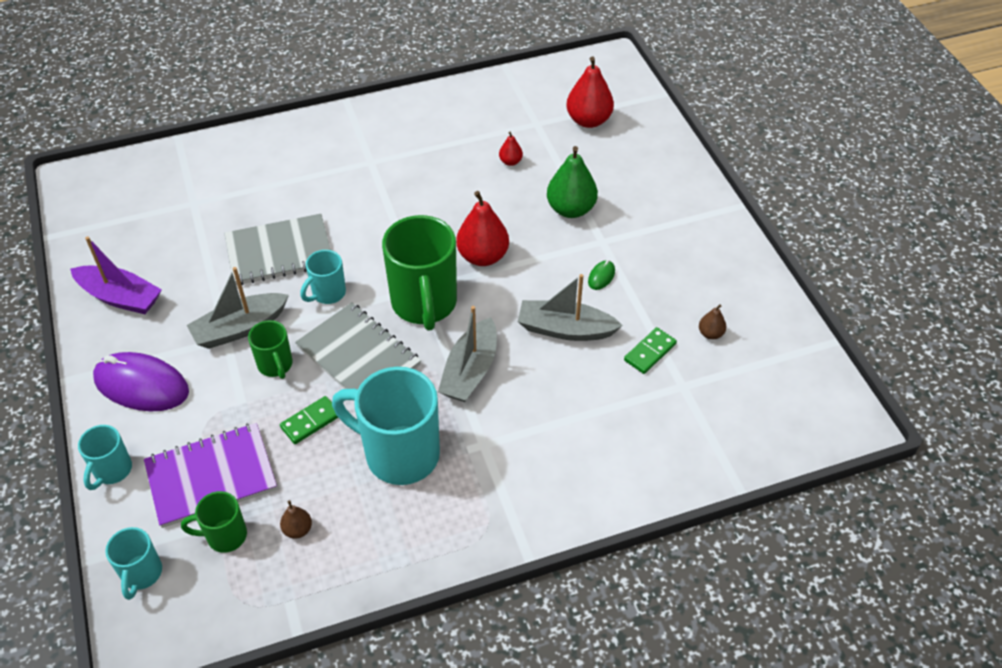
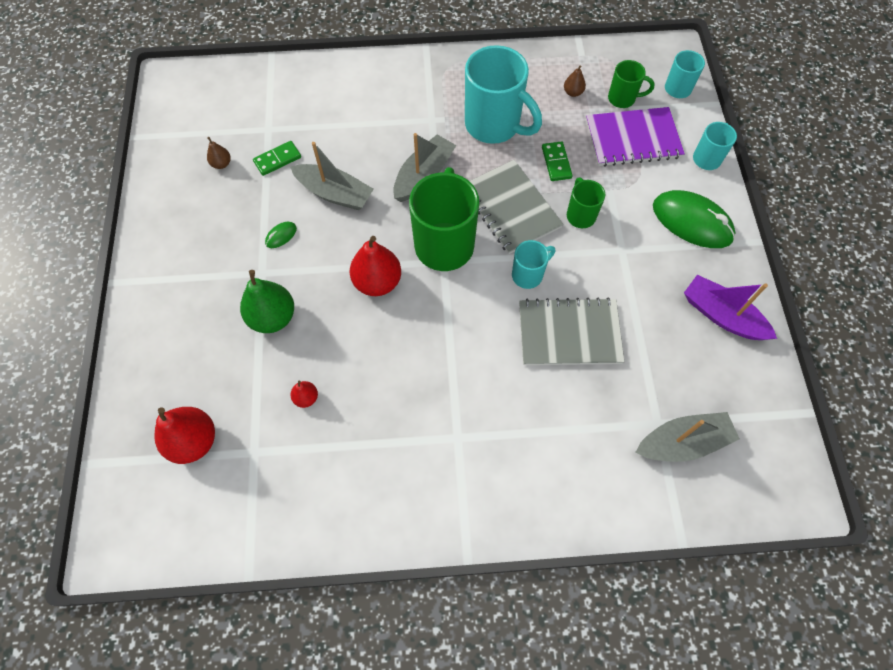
camera: 165 degrees left, 15 degrees up
(141, 385) = (692, 222): purple mouse -> green mouse
(240, 328) = (609, 257): grey boat -> grey boat (682, 442)
(311, 422) = (556, 163): green domino -> green domino turned 75 degrees counterclockwise

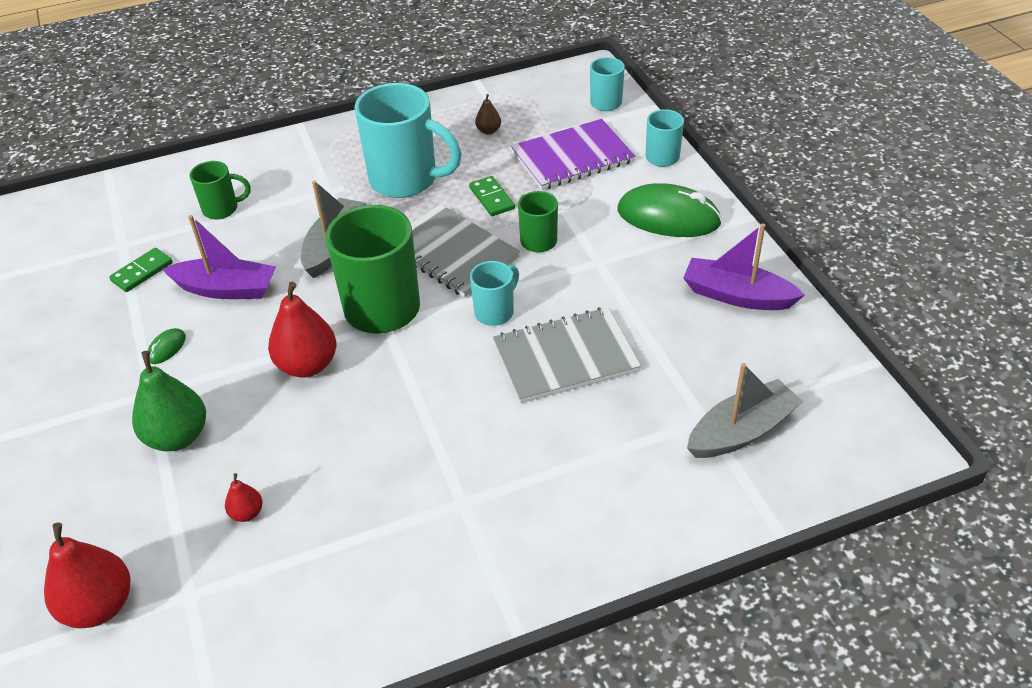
camera: 15 degrees left, 20 degrees down
(221, 164) = (68, 293): brown pear -> none
(334, 193) = (226, 289): grey boat -> purple boat
(622, 99) = (547, 124): green mug -> green mug (222, 209)

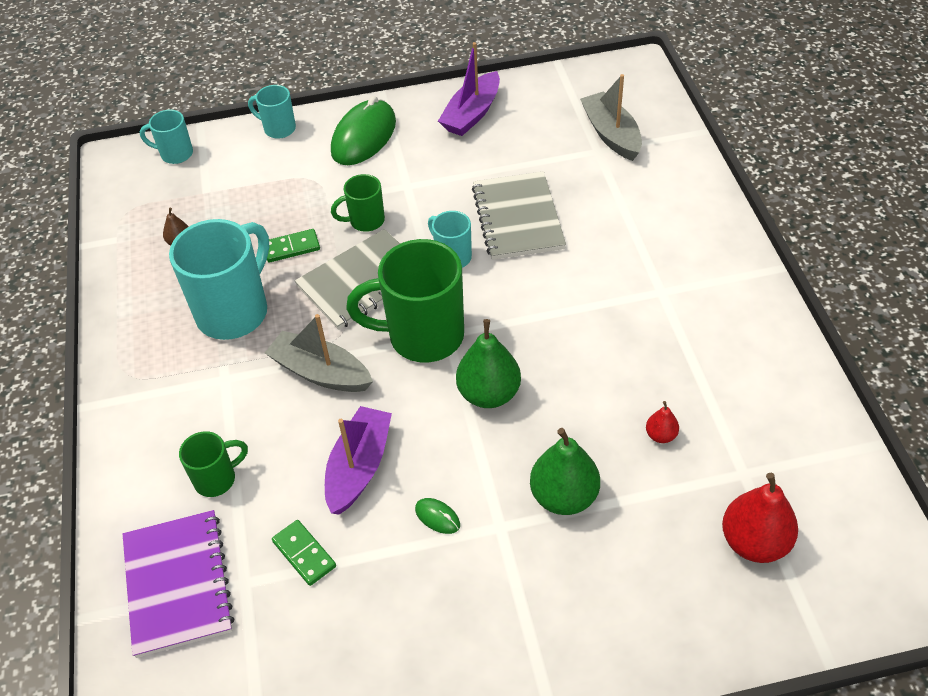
camera: 80 degrees left, 5 degrees up
(222, 209) = (217, 479): green mug -> green mug turned 60 degrees clockwise
(307, 365) = (489, 394): red pear -> green pear
(572, 157) = (253, 186): purple notebook -> purple notebook (178, 584)

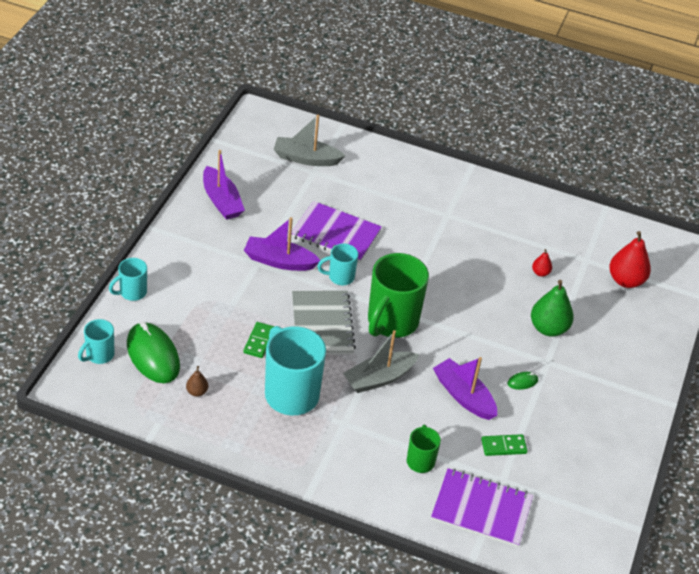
camera: 65 degrees left, 5 degrees down
(364, 137) = (188, 258): green mouse -> green mouse (153, 355)
(365, 221) = (270, 297): green mug -> none
(427, 199) = (279, 261): none -> purple boat
(489, 394) = (458, 318): green pear -> none
(518, 218) = (336, 234): grey notebook -> purple notebook

